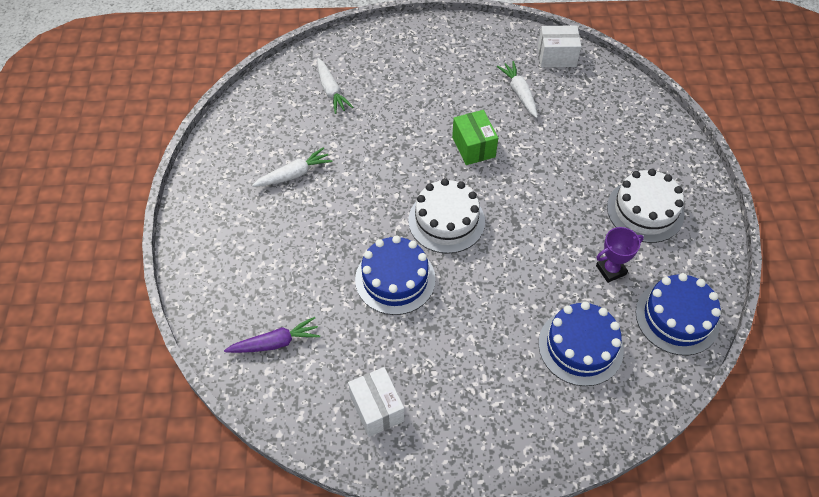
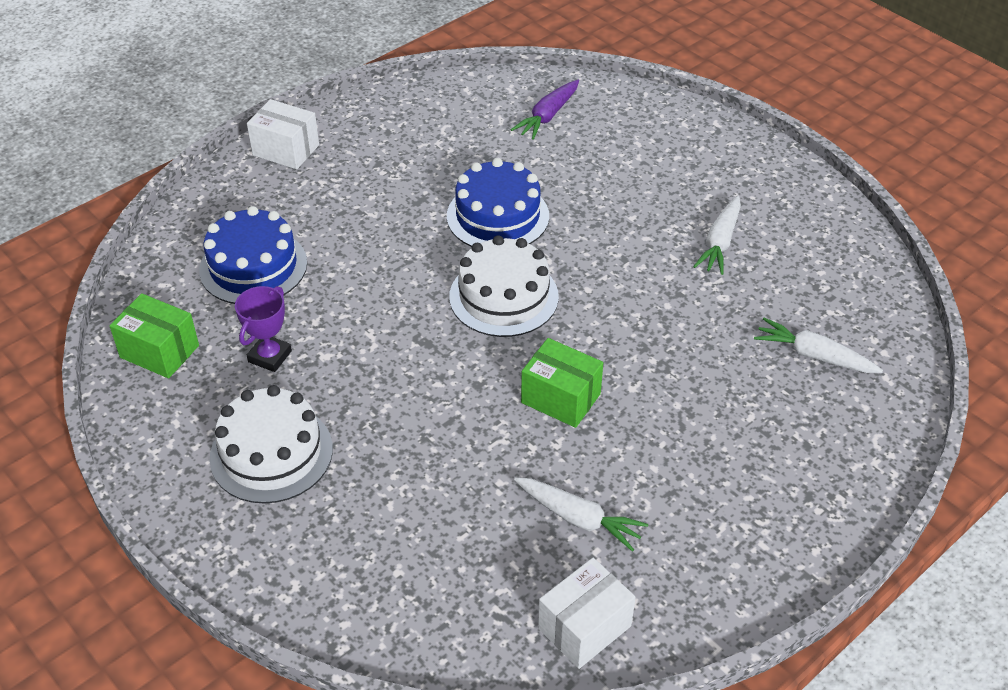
camera: 140 degrees right, 10 degrees down
(377, 408) = (408, 125): white box -> white box (286, 150)
(677, 317) = (159, 351): blue cake -> green box

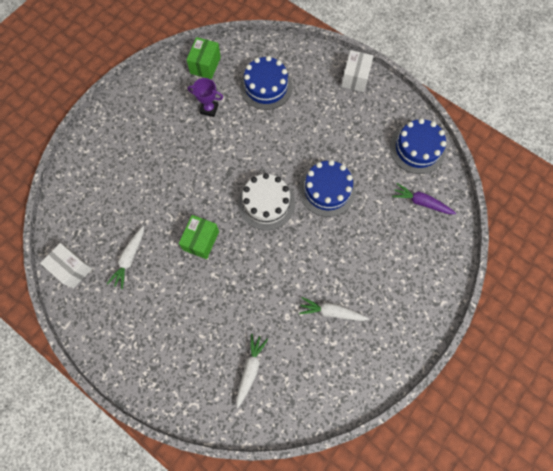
camera: 80 degrees right, 25 degrees up
(271, 453) = (153, 124): white cake -> none
(451, 104) = (417, 149): none -> blue cake

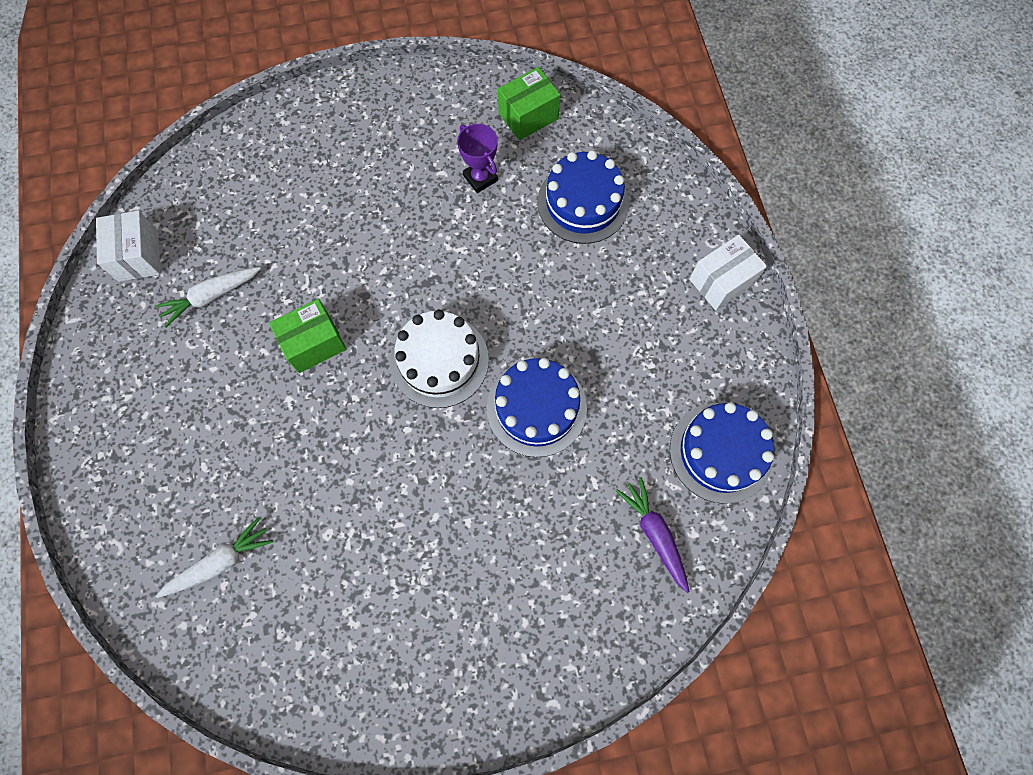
camera: 40 degrees right, 0 degrees up
(331, 312) = (389, 579): white carrot -> none

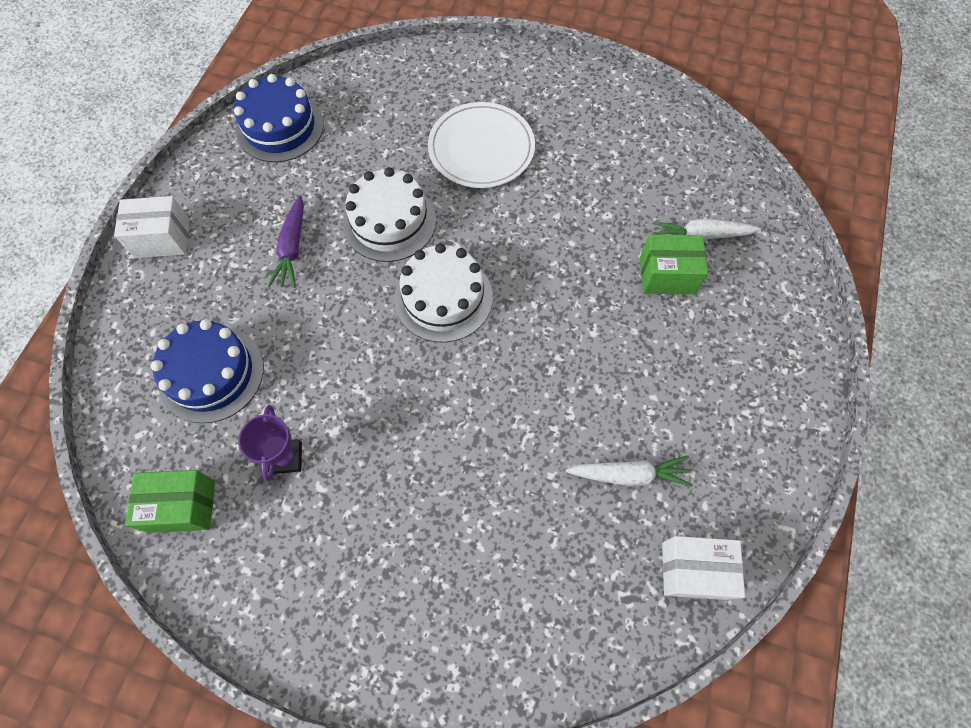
camera: 150 degrees left, 5 degrees down
(138, 256) = (694, 570): white box -> white box turned 75 degrees clockwise
(314, 343) = (547, 371): green box -> green box (667, 275)
(499, 545) = (481, 148): none -> white plate
(536, 408) = (389, 221): blue cake -> white cake
(654, 534) = (368, 105): purple carrot -> purple carrot (292, 248)

